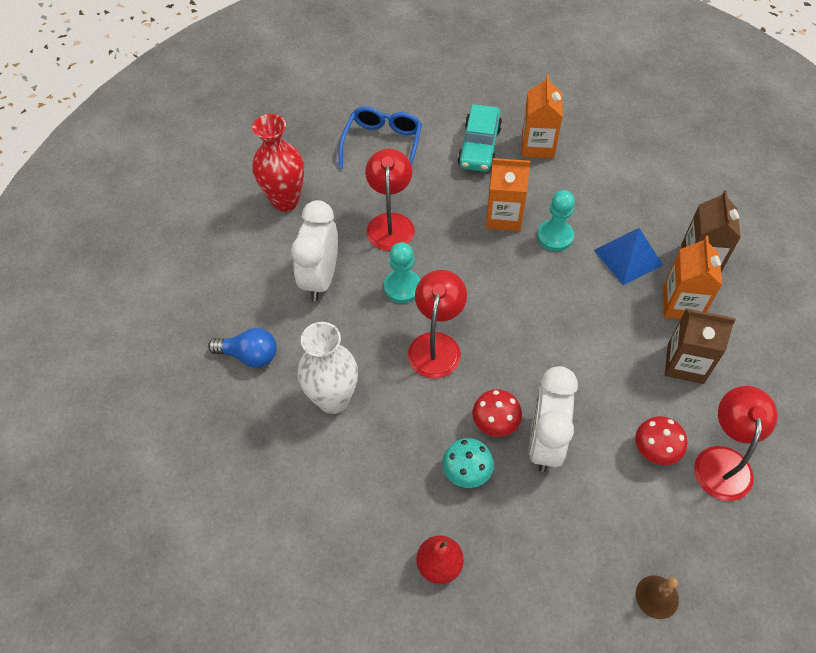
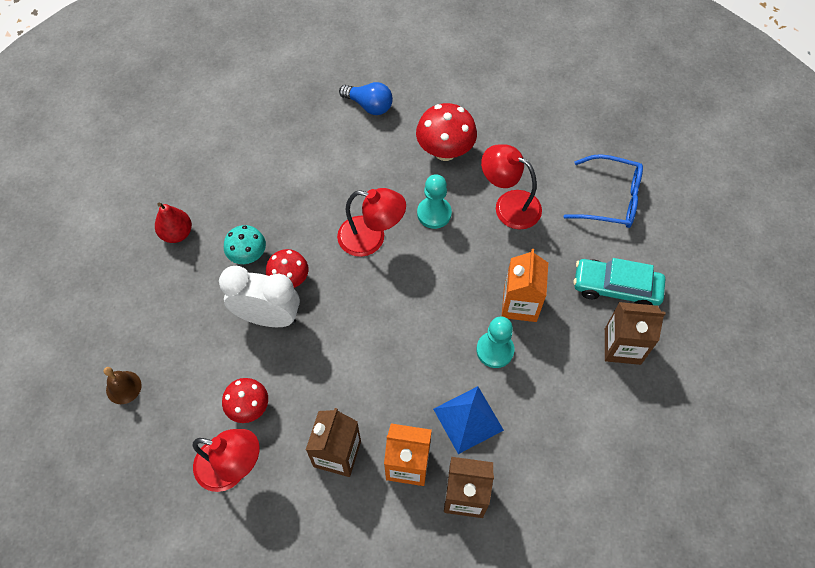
camera: 90 degrees right, 5 degrees up
(249, 355) = (369, 105): blue light bulb -> blue light bulb turned 75 degrees counterclockwise
(285, 201) = (533, 122): red vase -> none
(320, 278) = (445, 151): white clock -> red mushroom
(333, 399) = (324, 163): white vase -> none
(390, 223) = (509, 205): red lamp -> red lamp turned 150 degrees counterclockwise
(537, 146) = (622, 346): orange carton -> brown carton

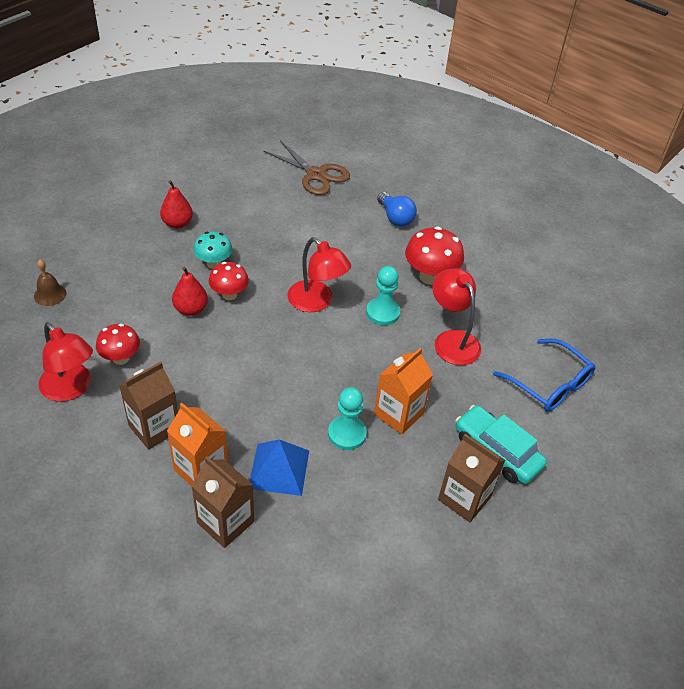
camera: 30 degrees right, 15 degrees down
(261, 99) = (316, 175): none -> brown scissors
(268, 317) = (191, 309): white clock -> red pear

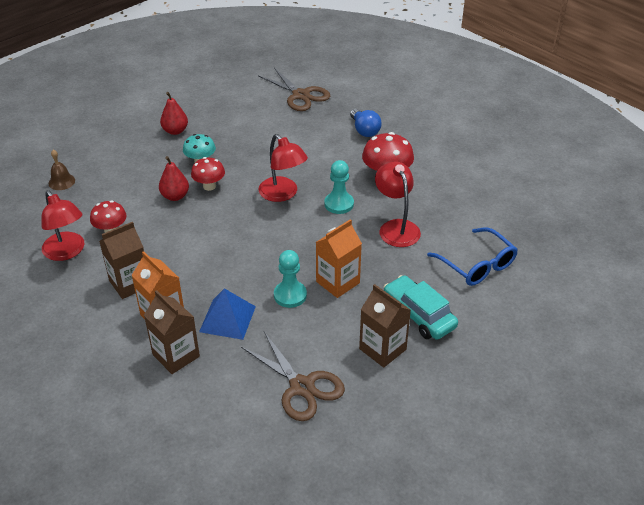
camera: 10 degrees right, 5 degrees down
(380, 554) = (302, 386): none -> brown scissors

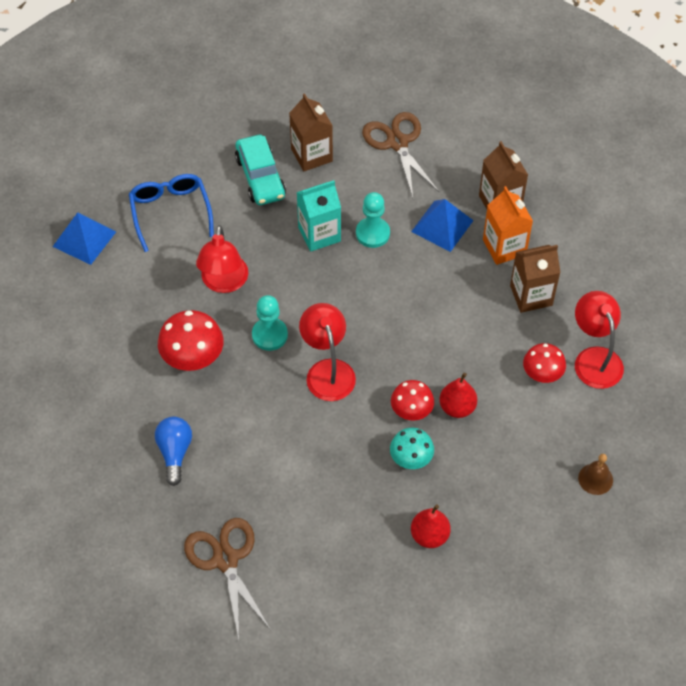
camera: 160 degrees left, 15 degrees up
(338, 282) = (319, 234): orange carton -> turquoise carton
(530, 228) = (84, 239): none -> blue pyramid

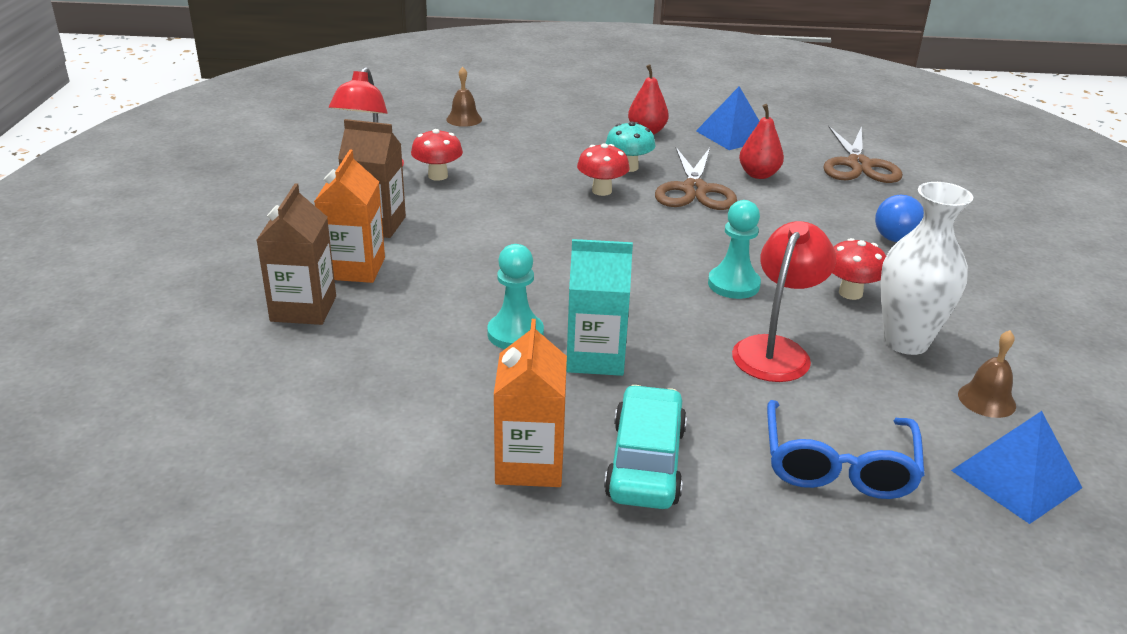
camera: 155 degrees left, 25 degrees down
(100, 291) = (986, 400): none -> brown bell
(151, 323) = (906, 342): none -> white vase
(193, 359) = (850, 293): red mushroom -> red mushroom, size x0.65
(311, 155) = (530, 464): brown carton -> orange carton
(327, 370) = (676, 239): red lamp -> none
(397, 143) = (367, 429): brown scissors -> brown scissors (694, 190)
(442, 226) = (410, 311): blue pyramid -> blue pyramid (732, 135)
(457, 407) = (550, 181): red pear -> red pear (758, 175)

